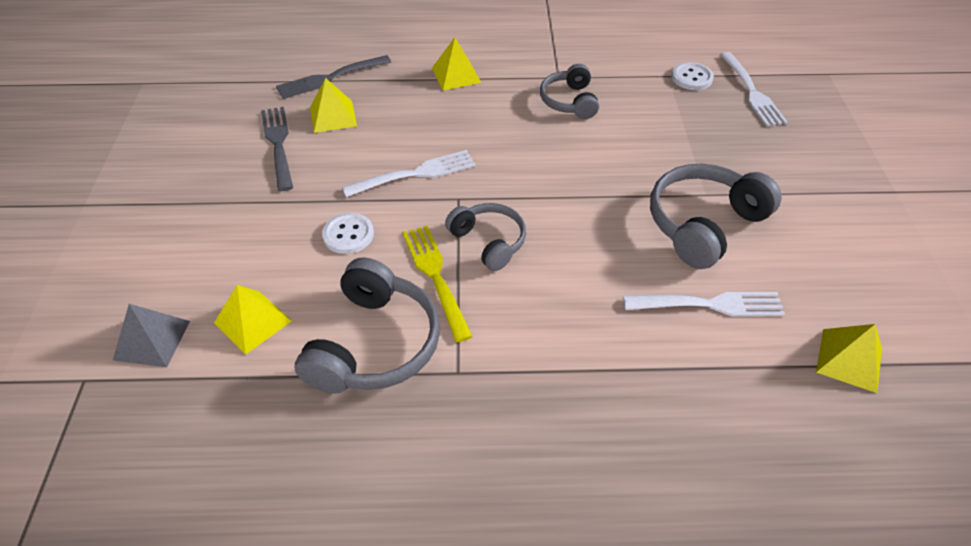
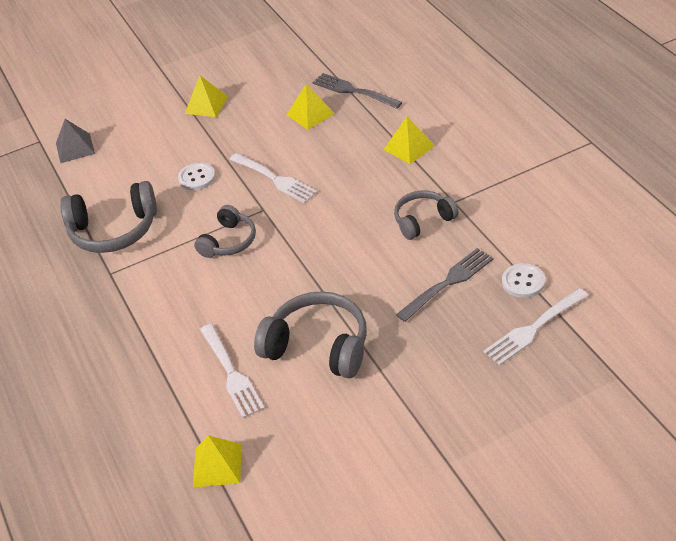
camera: 70 degrees right, 5 degrees down
(253, 321) = (106, 176): yellow pyramid -> yellow pyramid (206, 105)
(278, 145) = (262, 107): grey fork -> grey fork (447, 283)
(436, 277) = (182, 231): yellow fork -> none

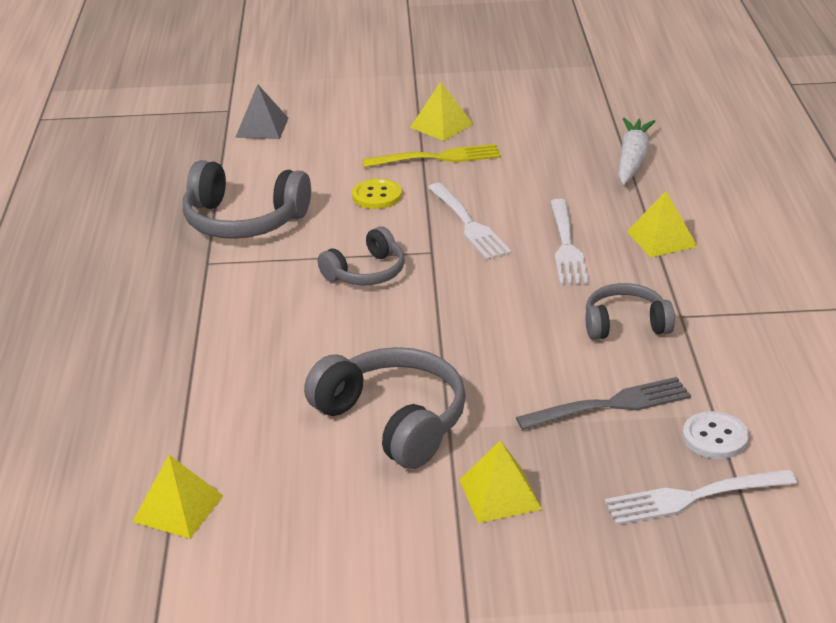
camera: 20 degrees right, 10 degrees down
(197, 178) = (377, 196): white button -> yellow button
(219, 133) = (436, 158): none -> yellow fork
(230, 373) = (267, 413): white fork -> white fork (566, 245)
(310, 114) = (560, 169): yellow pyramid -> yellow pyramid (500, 494)
(354, 91) = (632, 160): grey fork -> white carrot

